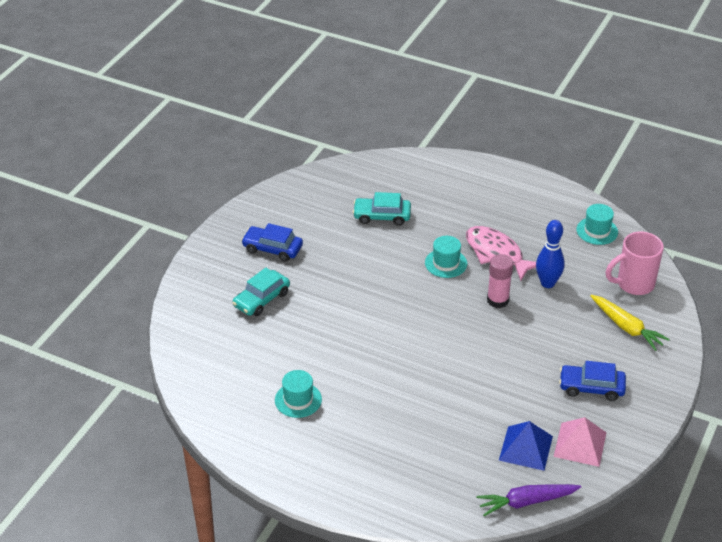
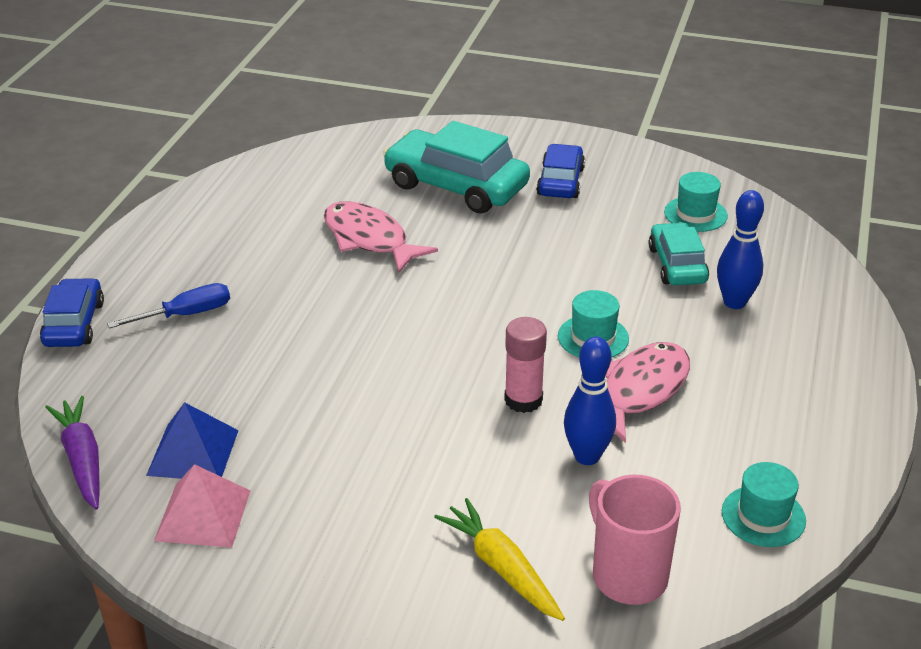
camera: 80 degrees right, 5 degrees down
(261, 299) = (456, 186): turquoise car -> turquoise car, size x1.68
(298, 400) = (273, 236): turquoise hat -> turquoise hat (695, 214)
(316, 350) = (369, 239): none -> pink fish
(383, 449) = (187, 314): none -> blue screwdriver
(424, 202) = (734, 302): none -> blue bowling pin
(591, 387) = (336, 524): blue car -> blue car (74, 324)
(626, 327) = (501, 568): yellow carrot -> yellow carrot turned 105 degrees clockwise

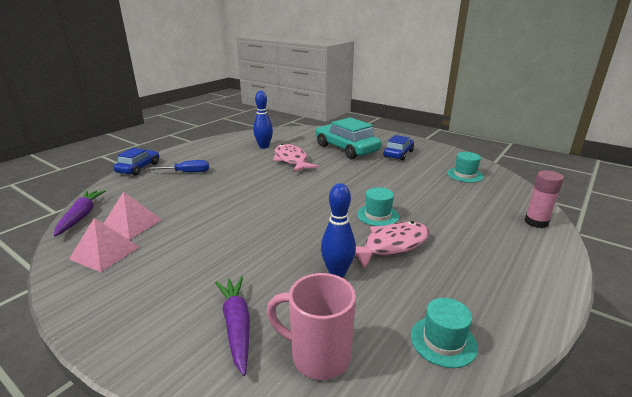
camera: 20 degrees right, 10 degrees down
(193, 452) = (131, 224): blue pyramid -> pink pyramid
(501, 568) = (236, 326): yellow carrot -> purple carrot
(523, 400) = (318, 236): pink glue stick -> pink glue stick (536, 222)
(627, 575) = (318, 356): pink mug -> pink mug turned 60 degrees counterclockwise
(677, 265) = (444, 193): turquoise car -> none
(734, 302) = (472, 214): blue bowling pin -> blue bowling pin (264, 147)

